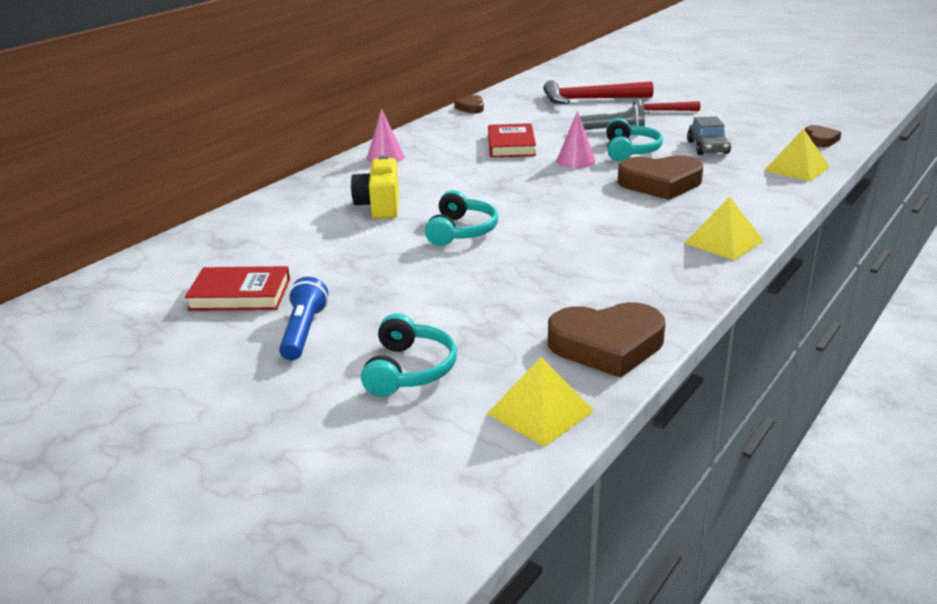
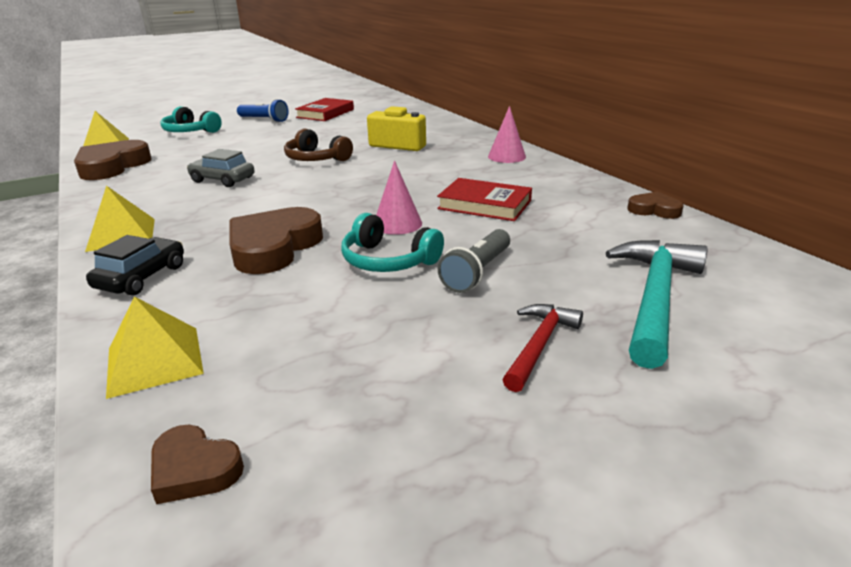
camera: 115 degrees right, 0 degrees up
(461, 231) = (316, 159): turquoise headphones -> brown headphones
(590, 100) = (654, 298): red hammer -> turquoise hammer
(707, 147) = (327, 319): grey car -> grey car (222, 180)
(753, 205) = (142, 277): none -> black car

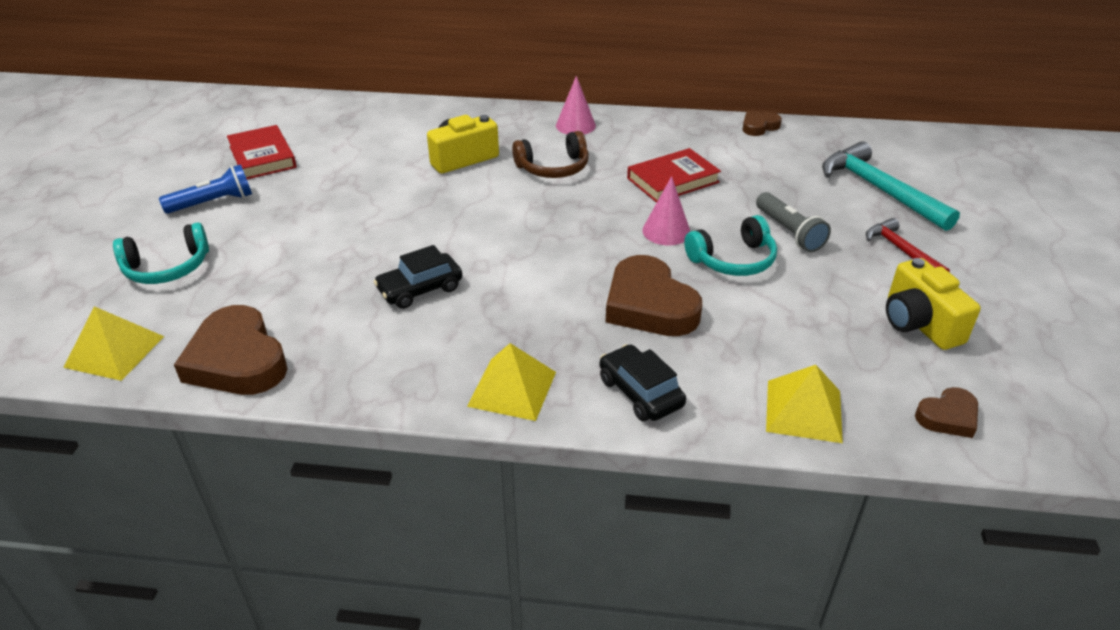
camera: 55 degrees left, 10 degrees up
(222, 180) = (420, 289): grey car -> black car
(316, 159) = (434, 215): brown headphones -> brown headphones (553, 168)
(388, 396) = (919, 323): none -> yellow camera

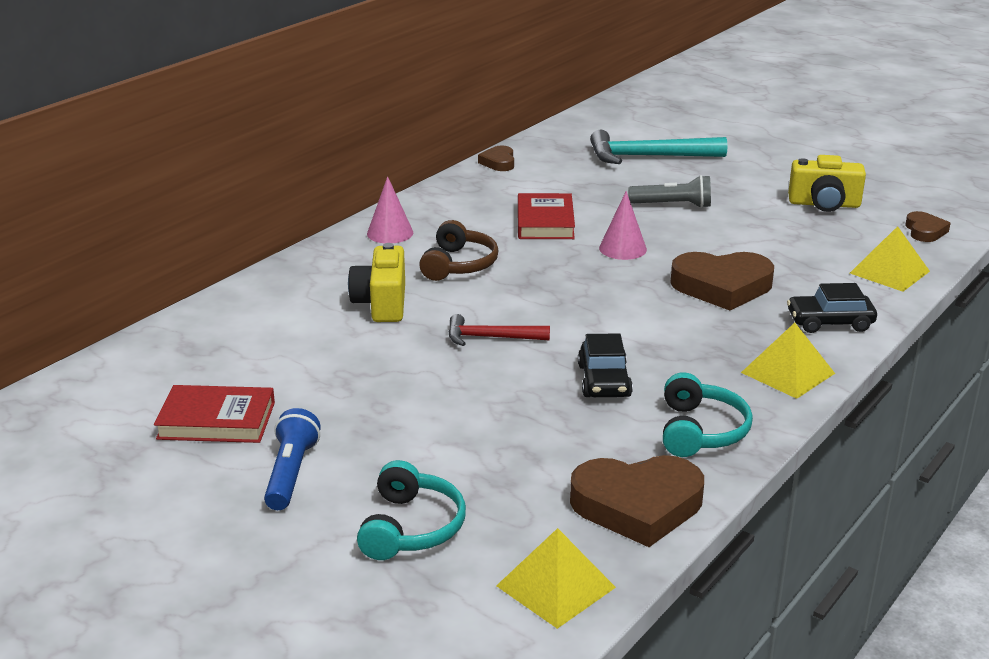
camera: 60 degrees left, 10 degrees down
(733, 260) = (690, 237): turquoise headphones -> turquoise headphones (700, 431)
(901, 251) = (735, 178): red hammer -> red hammer (491, 338)

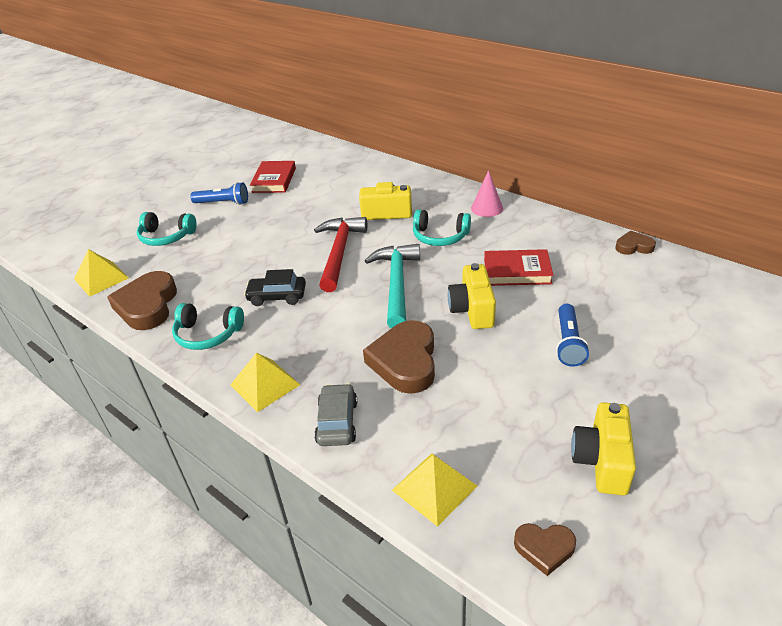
camera: 95 degrees right, 10 degrees up
(459, 265) = (440, 236): brown headphones -> turquoise headphones
(491, 338) = (339, 252): red hammer -> red hammer, size x1.72
(622, 248) = (472, 310): pink cone -> yellow camera
(648, 157) = (688, 333): turquoise hammer -> turquoise hammer (396, 284)
(672, 205) = (568, 343): grey flashlight -> blue flashlight
(829, 322) = (337, 422): black car -> grey car

